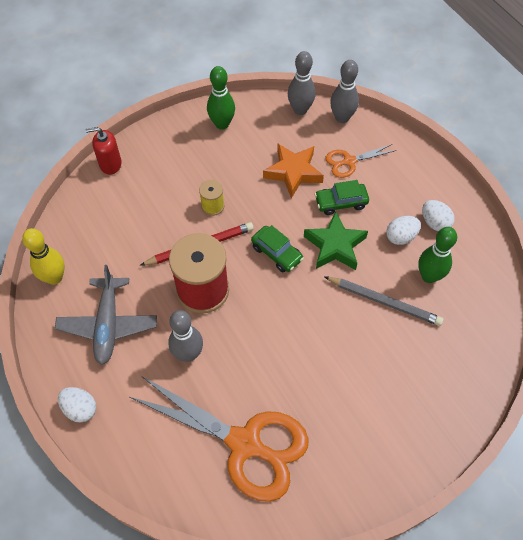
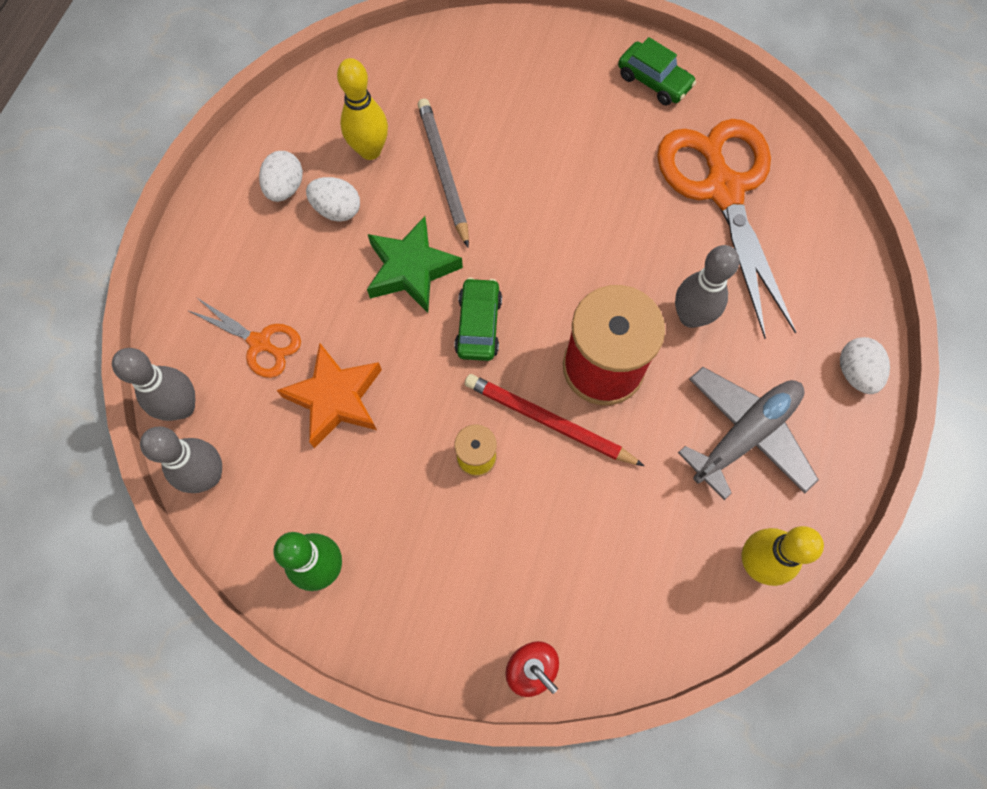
camera: 130 degrees left, 10 degrees up
(341, 202) = (339, 307): green car -> green car (654, 81)
(429, 276) = (370, 150): green bowling pin -> yellow bowling pin

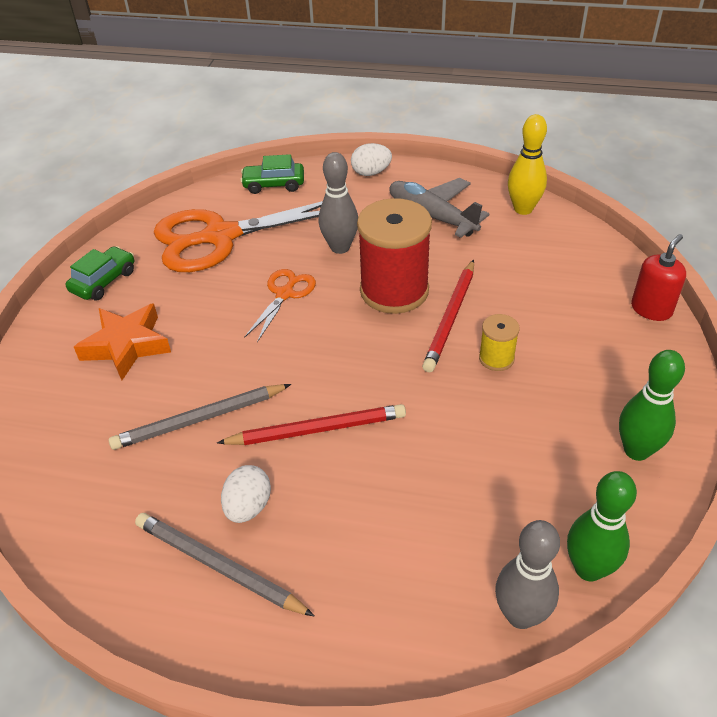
camera: 95 degrees left, 25 degrees down
(208, 476) = (588, 568): grey bowling pin -> green bowling pin
(260, 343) = (425, 551): orange scissors -> orange scissors (285, 294)
(285, 188) = (219, 566): white egg -> grey pencil
(335, 398) = (470, 469): orange star -> orange star (126, 346)
(370, 150) = (169, 488): yellow bowling pin -> none
(411, 269) = (317, 429): green star -> red pencil
(478, 325) = (369, 372): green car -> green car (274, 184)

